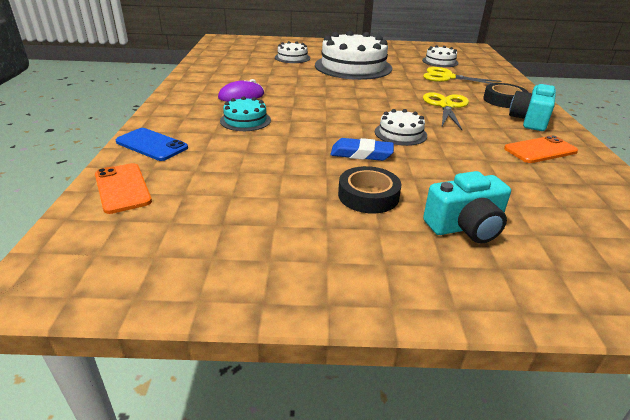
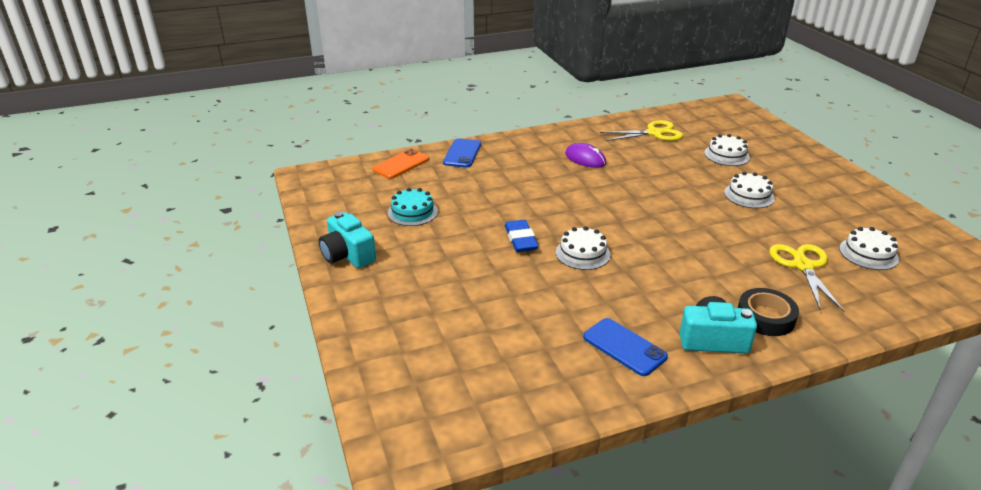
camera: 70 degrees right, 0 degrees up
(245, 120) = (536, 174): turquoise cake -> turquoise cake (412, 212)
(353, 66) = (749, 195): white cake -> white cake, size x0.48
(368, 196) = (452, 254): black tape -> none
(446, 106) = (691, 273): yellow scissors -> yellow scissors (654, 133)
(465, 227) = (435, 304): turquoise camera -> turquoise camera (348, 255)
(540, 150) = (624, 347): orange phone -> blue phone

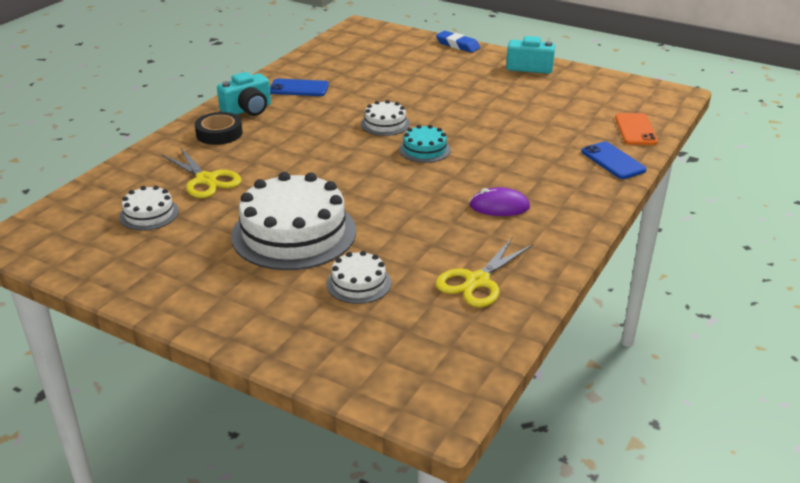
camera: 140 degrees right, 0 degrees up
(412, 212) = (546, 102): turquoise cake -> turquoise cake (424, 149)
(520, 239) = (441, 115): blue eraser -> blue eraser (457, 45)
(749, 195) = (294, 233): white cake -> white cake, size x2.08

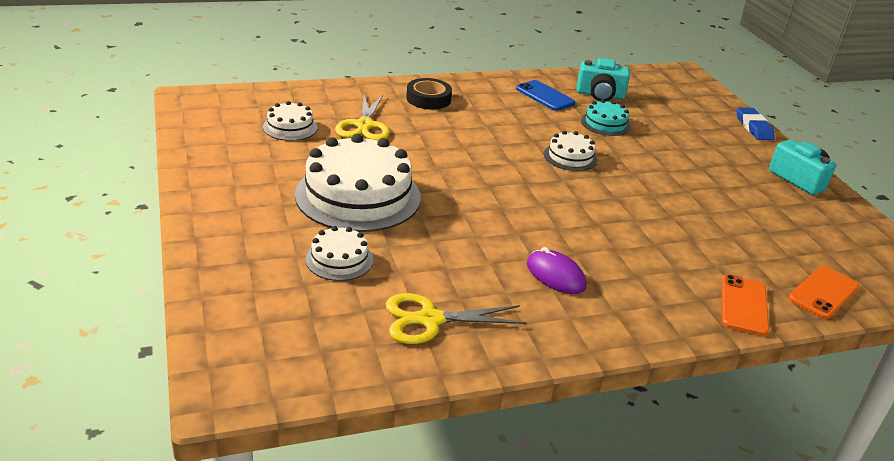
camera: 40 degrees right, 0 degrees up
(248, 109) = (478, 92): turquoise camera -> turquoise camera (600, 95)
(424, 149) = (569, 194): turquoise cake -> turquoise cake (605, 123)
(613, 161) = (743, 305): blue phone -> orange phone

